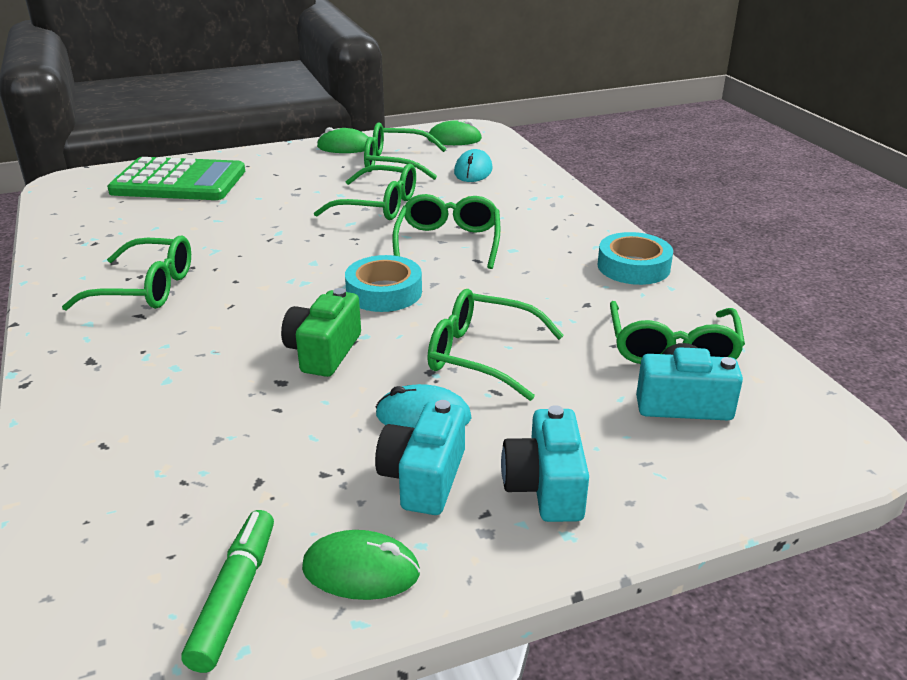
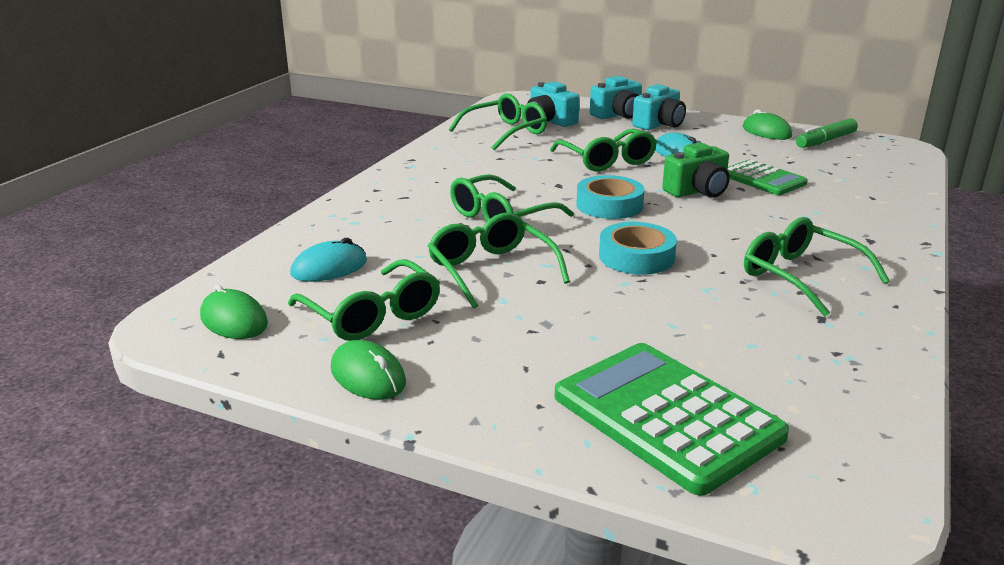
camera: 135 degrees left, 5 degrees down
(267, 413) = (763, 179): none -> green calculator
(423, 478) = (708, 140): turquoise camera -> turquoise camera (618, 115)
(633, 267) = (425, 161): turquoise tape -> turquoise tape (636, 257)

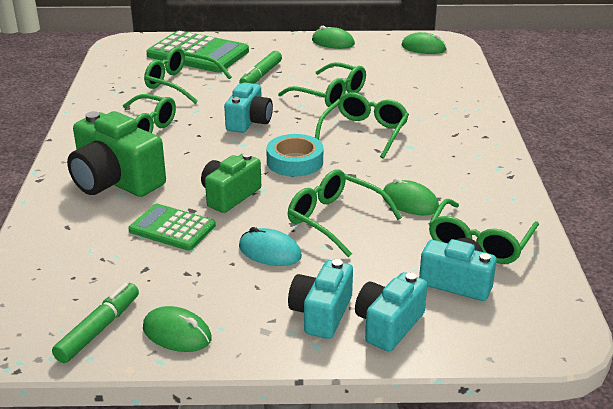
camera: 155 degrees right, 5 degrees up
(329, 268) = (421, 77): turquoise mouse -> none
(372, 315) = (364, 62): green glasses -> green glasses (181, 84)
(528, 159) = (410, 202): none -> green mouse
(570, 328) = (261, 75): none -> green marker
(636, 257) = (249, 121): turquoise tape -> turquoise camera
(826, 224) = (115, 181): none -> green camera

